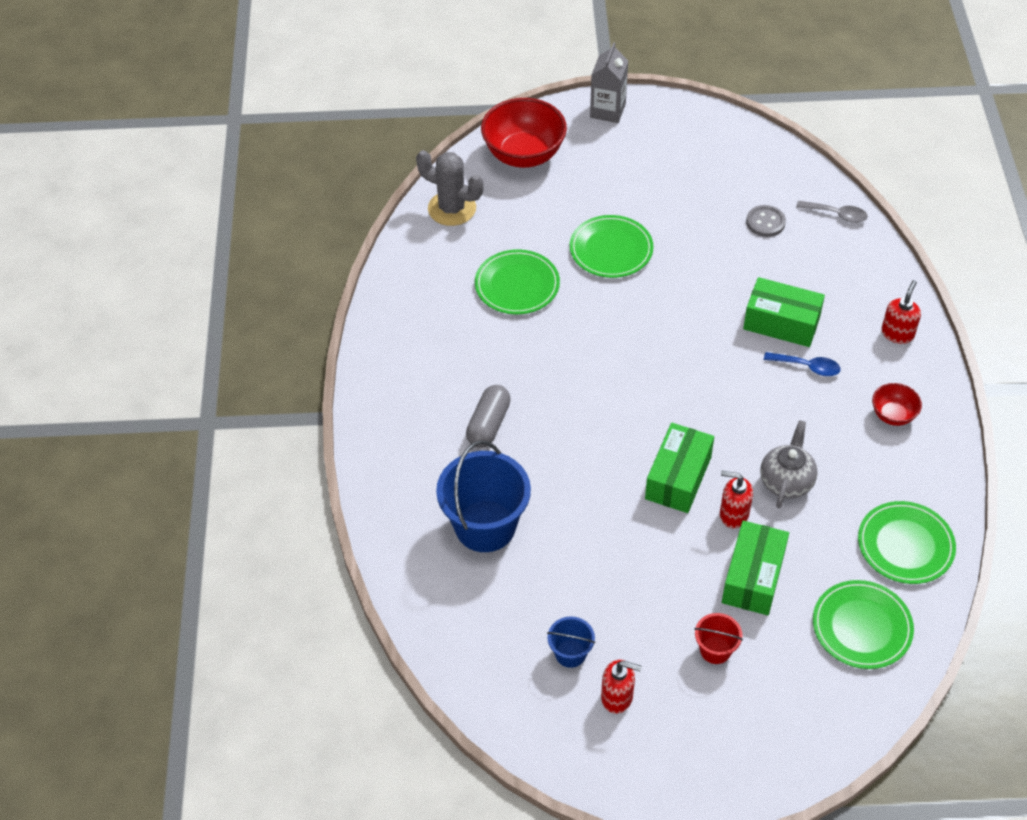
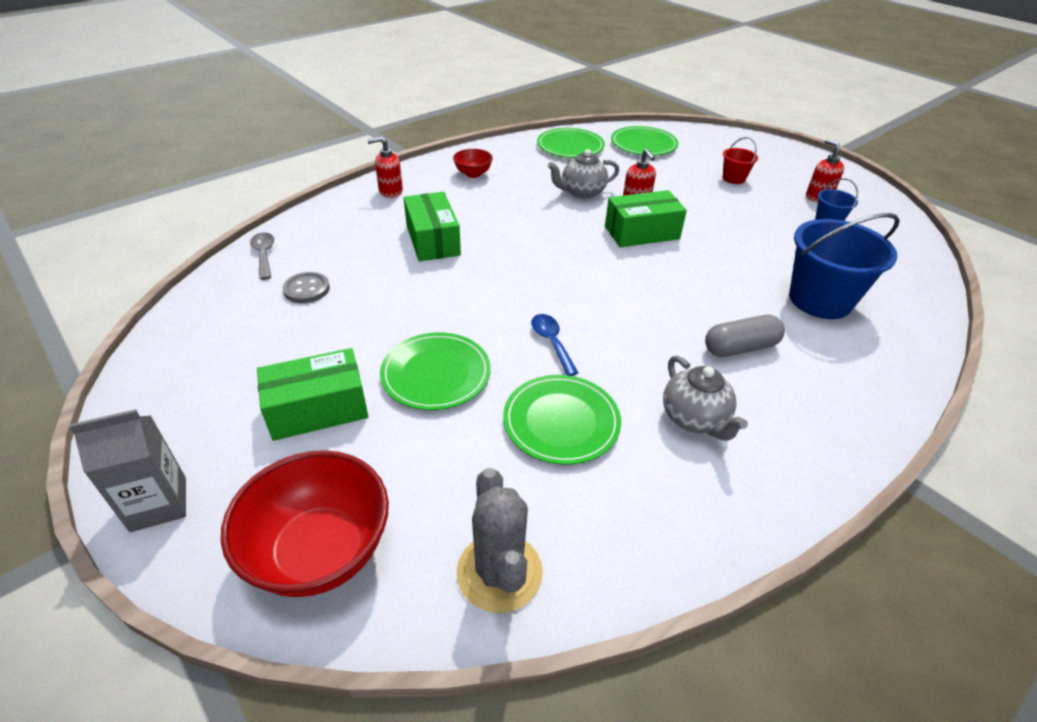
camera: 130 degrees left, 10 degrees down
(458, 348) = (695, 419): none -> grey teapot
(753, 577) = (668, 182): green box -> green box (318, 409)
(807, 367) = (467, 216): blue spoon -> blue spoon (552, 342)

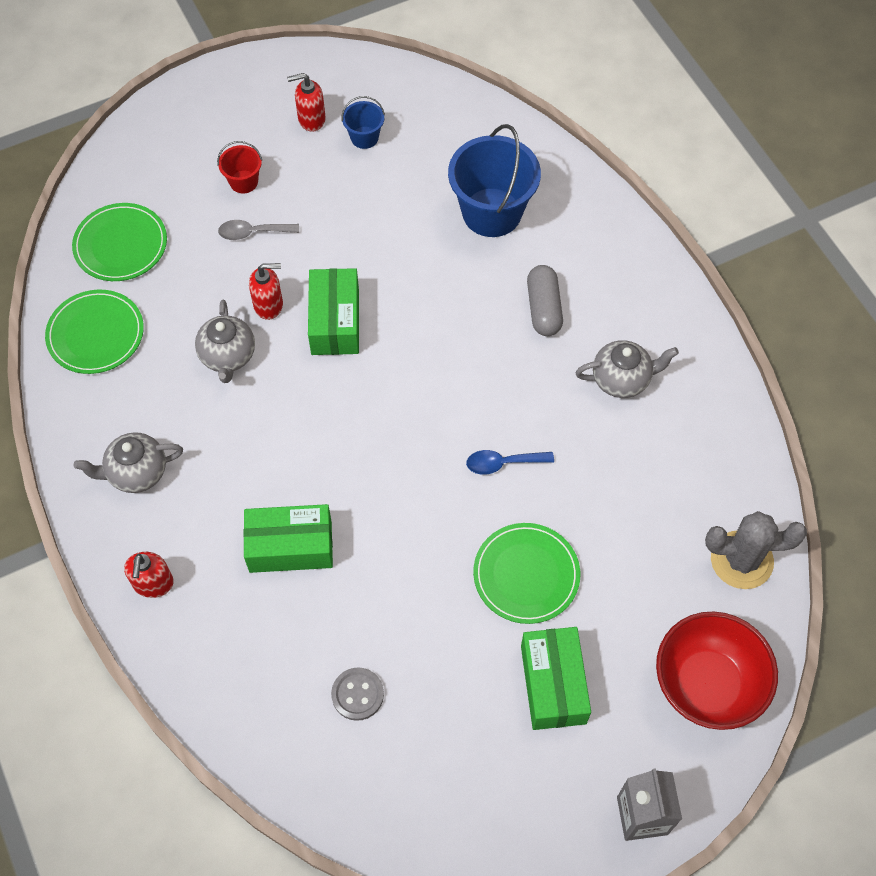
camera: 75 degrees left, 20 degrees up
(264, 255) = (271, 746): grey spoon -> grey spoon (253, 232)
(473, 174) = (136, 473): red bowl -> grey teapot
(561, 421) = (606, 482): green plate -> none

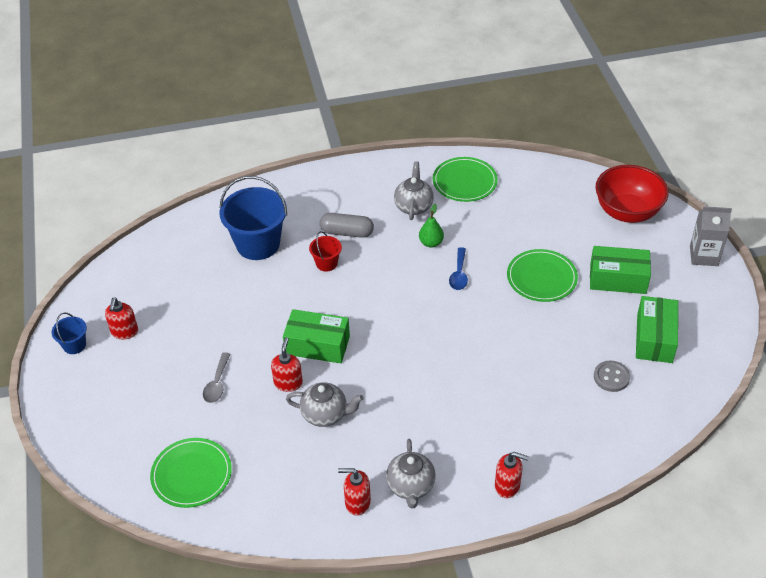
camera: 75 degrees left, 15 degrees down
(95, 334) = (273, 501): green plate -> green plate (464, 182)
(106, 420) = (357, 502): none -> red soap dispenser
(243, 182) = (165, 383): red bucket -> red bucket (326, 263)
(290, 546) = (495, 398): green box -> green box (654, 338)
(364, 137) = (158, 302): blue bucket -> blue bucket (74, 345)
(554, 416) = (431, 243): none -> green pear
(741, 560) = (551, 181): grey cactus -> none

